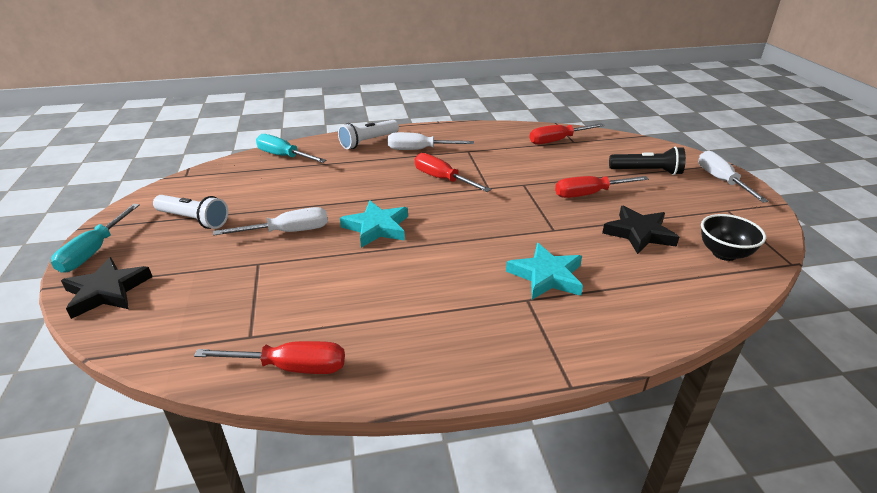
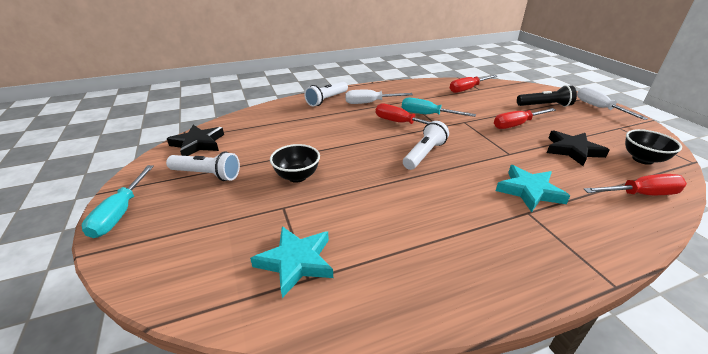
camera: 10 degrees left, 0 degrees up
(107, 291) = (146, 251): black star -> black star (198, 144)
(284, 156) = (263, 116): turquoise screwdriver -> turquoise screwdriver (427, 115)
(288, 232) = (297, 176): white screwdriver -> black bowl
(291, 367) = (363, 305): red screwdriver -> red screwdriver (641, 194)
(377, 227) = (370, 165): turquoise star -> turquoise star (296, 262)
(448, 220) = (424, 154): none -> white flashlight

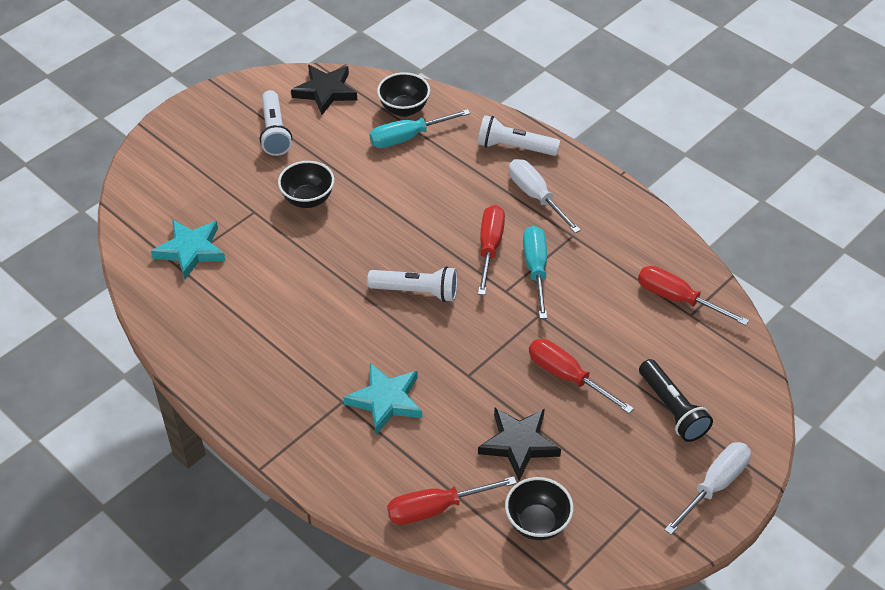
camera: 65 degrees right, 15 degrees up
(120, 213) = (193, 112): turquoise screwdriver -> turquoise screwdriver (407, 137)
(255, 121) = (404, 109): none -> black bowl
(641, 194) = (435, 508): red screwdriver -> red screwdriver turned 105 degrees clockwise

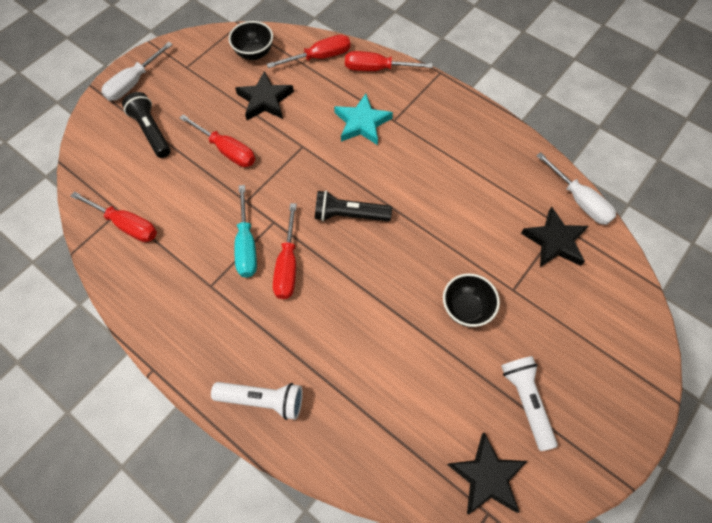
camera: 175 degrees right, 15 degrees up
(191, 250) = (554, 241): turquoise star -> black star
(352, 481) = (376, 69): none -> red screwdriver
(404, 109) = (390, 453): black bowl -> none
(407, 137) = (380, 405): turquoise screwdriver -> none
(416, 291) = (349, 215): white flashlight -> black flashlight
(536, 196) = (243, 331): white screwdriver -> white screwdriver (579, 200)

